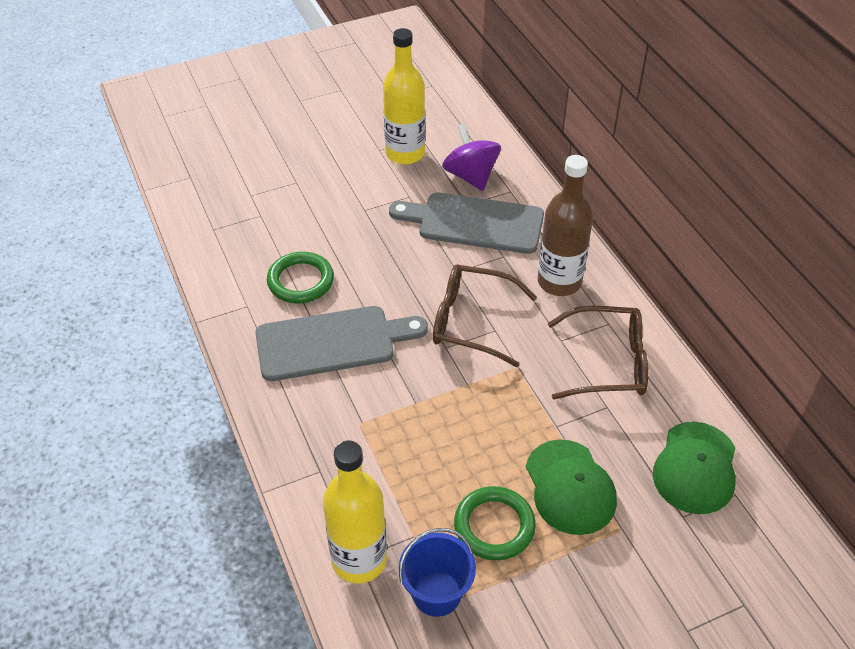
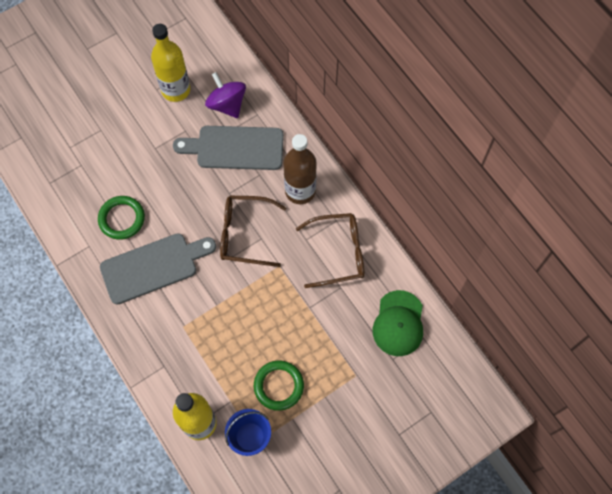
camera: 10 degrees left, 20 degrees up
(570, 487) = (322, 350): green cap -> none

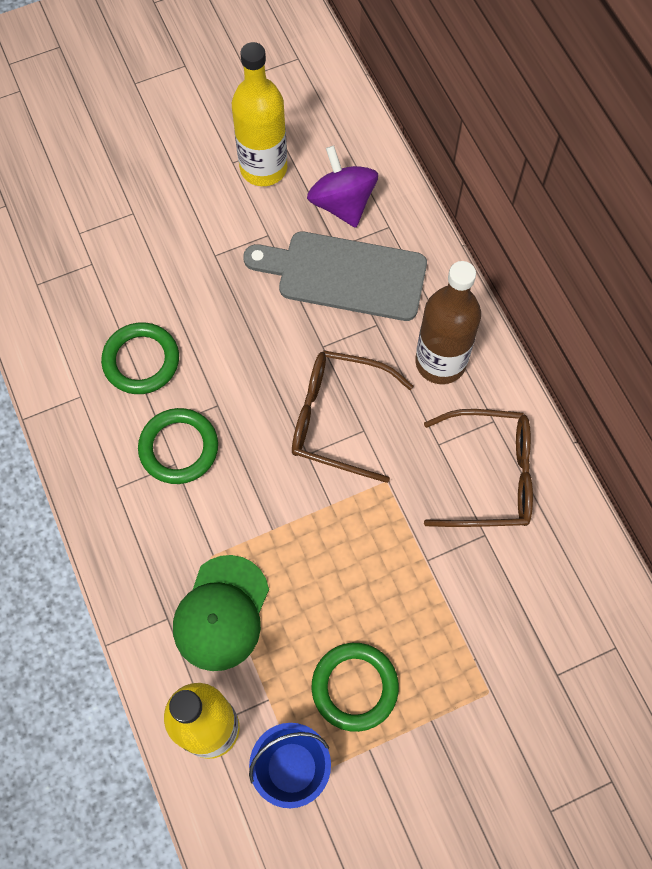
camera: 10 degrees right, 0 degrees up
(153, 267) = (179, 448): grey cutting board -> green ring
(398, 323) = (576, 614): green cap -> green cap (221, 613)

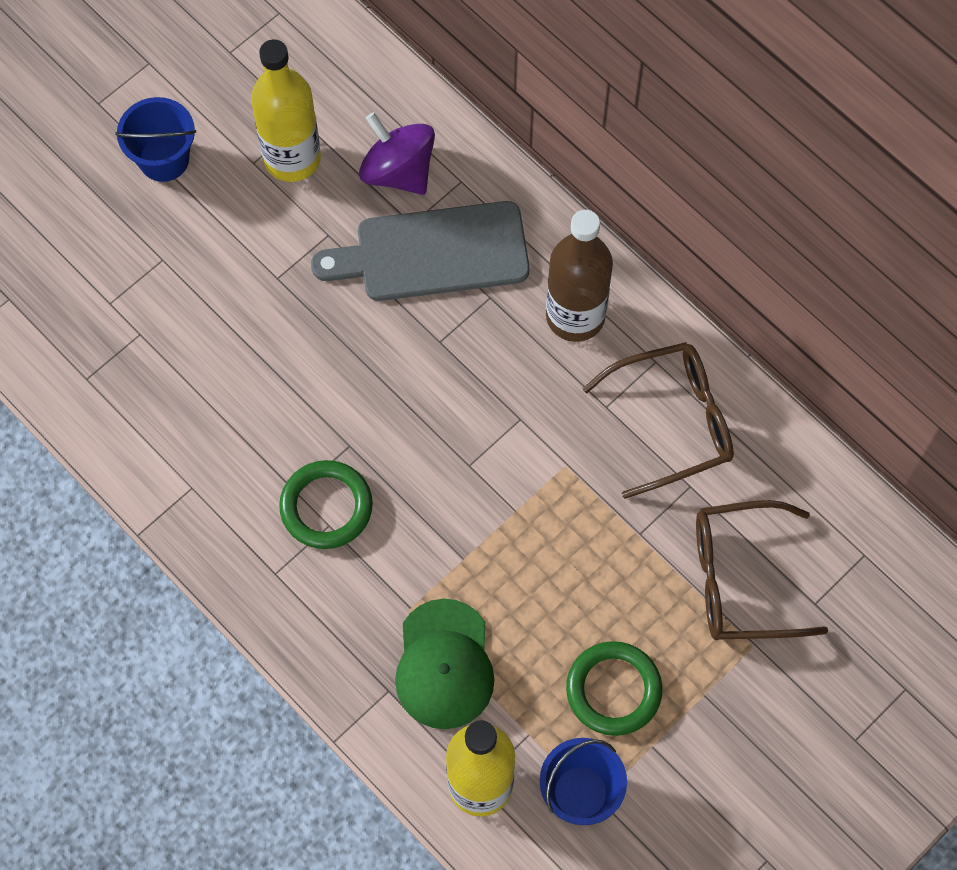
camera: 20 degrees left, 0 degrees up
(141, 361) = (244, 425): green ring -> none
(166, 138) = (164, 159): none -> blue bucket
(338, 419) = (487, 416): brown glasses -> brown glasses (741, 579)

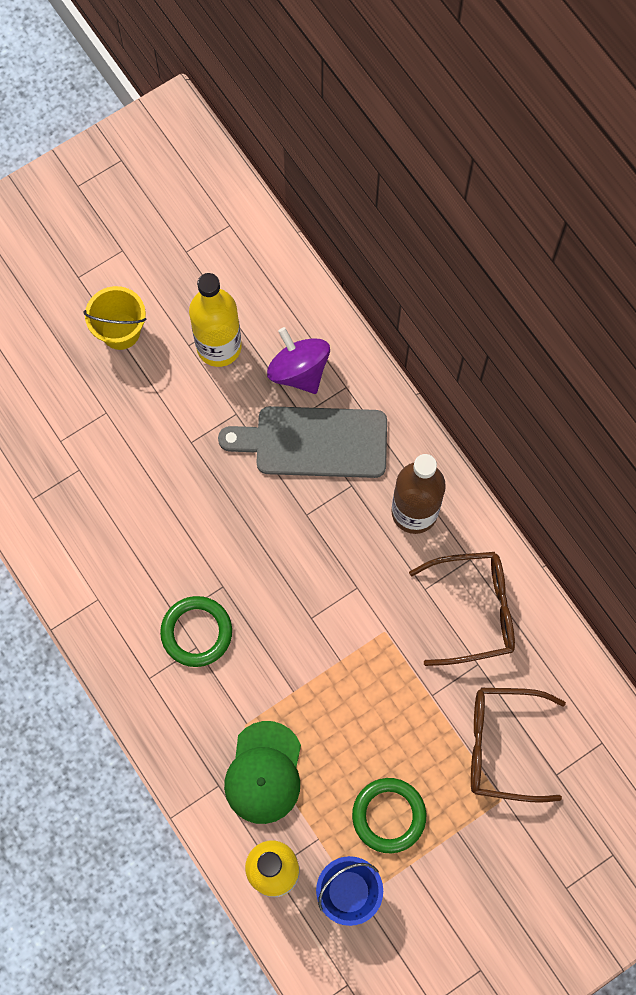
camera: 10 degrees right, 5 degrees up
(164, 159) = (120, 331): blue bucket -> yellow bucket

